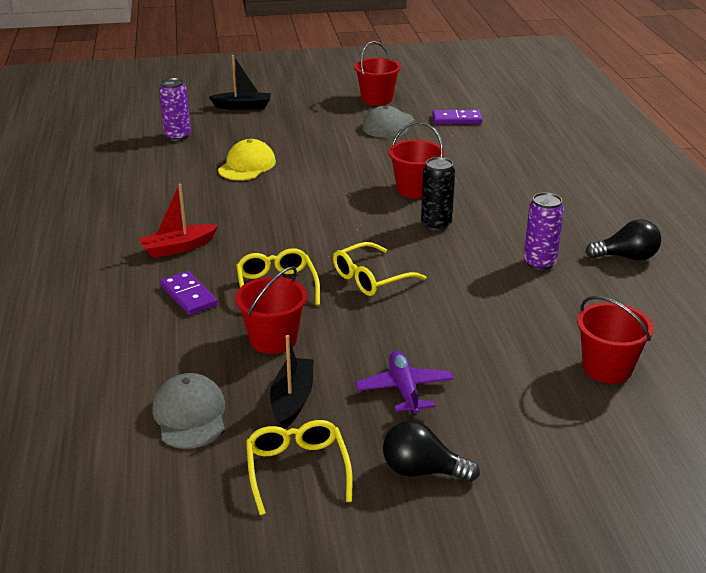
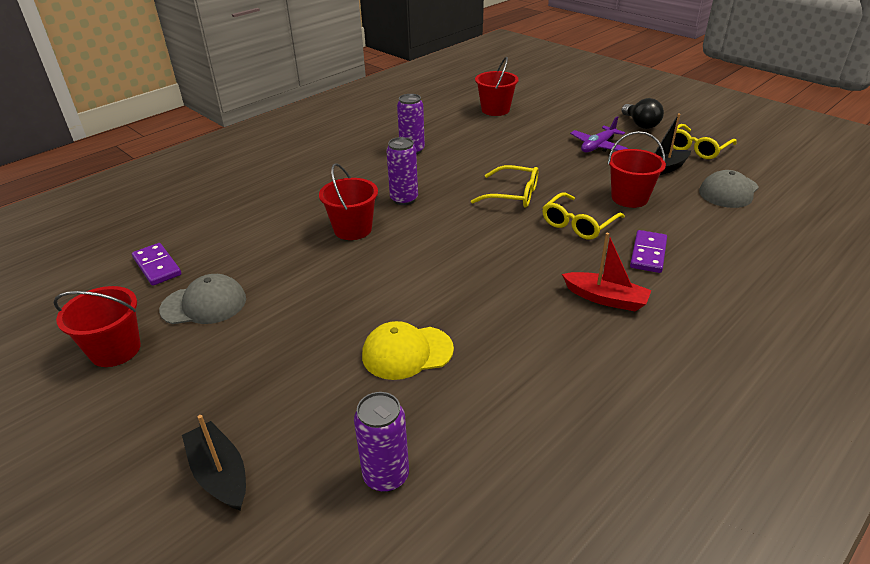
camera: 125 degrees left, 5 degrees up
(436, 224) = (404, 199): black can -> purple can
(626, 257) = (369, 130): black light bulb -> none

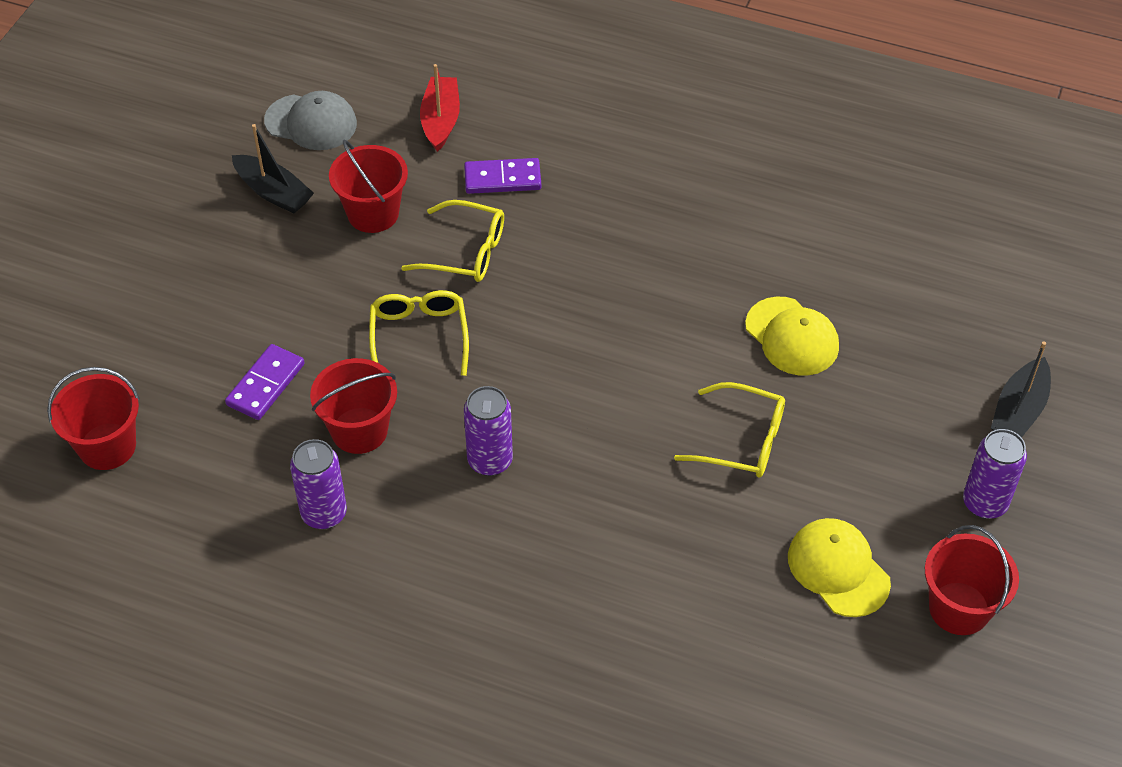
camera: 115 degrees left, 15 degrees up
(157, 266) = (805, 680): purple domino -> purple domino (265, 384)
(204, 304) = (838, 569): grey cap -> yellow cap
(352, 229) = (598, 489): red bucket -> red bucket (359, 430)
(386, 476) = (939, 296): purple can -> purple can (984, 503)
(598, 146) = (218, 273): purple plane -> none
(606, 298) = (610, 200): red boat -> red boat (440, 120)
(640, 124) = (114, 235): black light bulb -> none
(697, 148) = (186, 162): yellow glasses -> yellow glasses (741, 440)

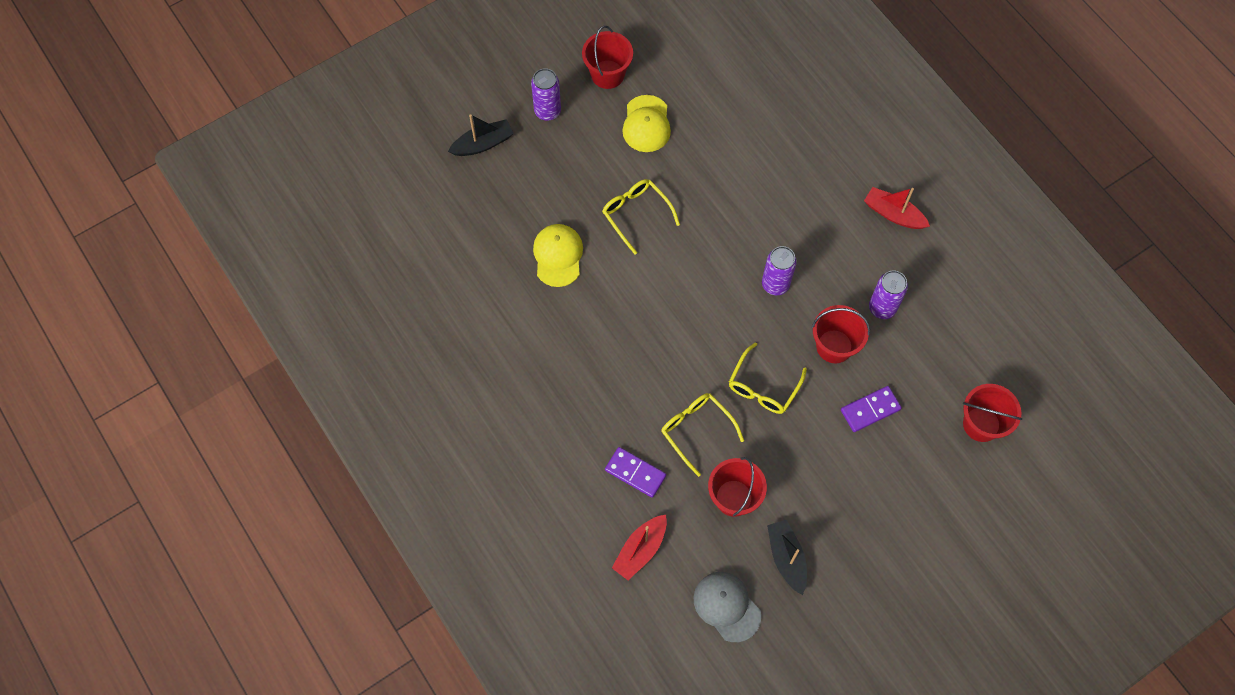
camera: 145 degrees left, 15 degrees up
(387, 654) = (893, 214): none -> red boat

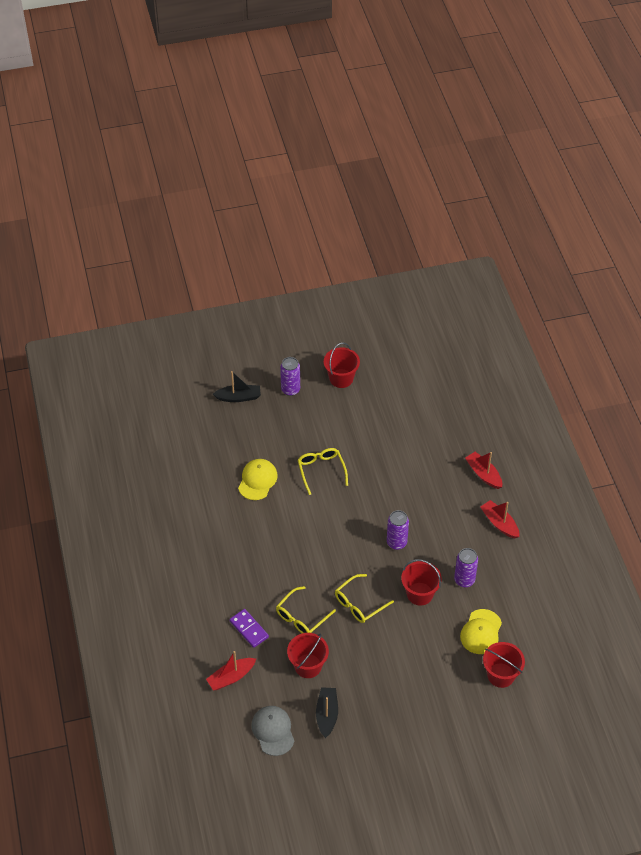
camera: 20 degrees right, 15 degrees down
(646, 124) = (353, 417): yellow cap -> yellow cap (481, 632)
(697, 431) = (302, 616): yellow glasses -> yellow glasses turned 120 degrees counterclockwise
(845, 152) = (483, 474): none -> red boat
(870, 410) = (426, 641): purple domino -> none

